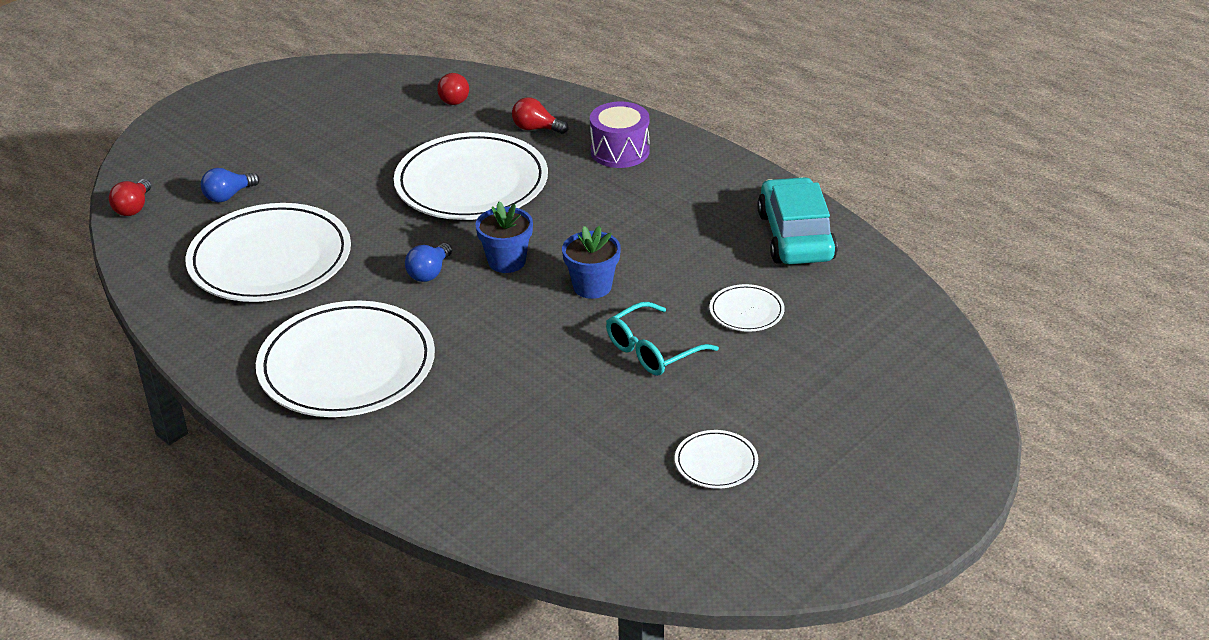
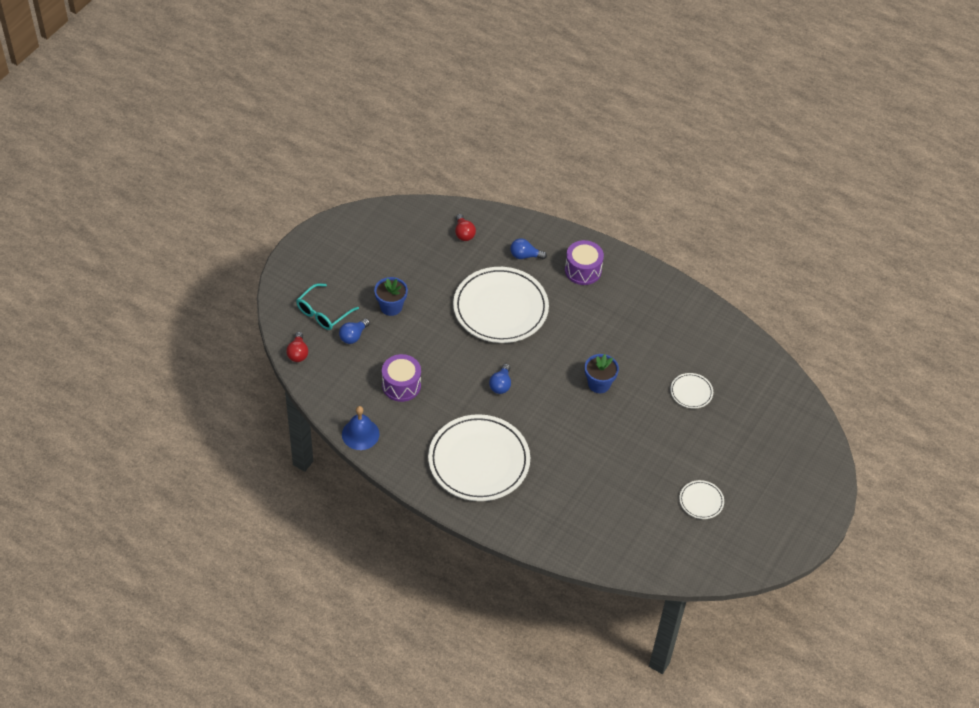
camera: 15 degrees left, 15 degrees up
(172, 312) = (360, 434): none -> blue bell
(270, 259) = (401, 385): white plate -> purple drum
(506, 261) = (543, 370): blue flower pot -> blue flower pot (391, 307)
(536, 128) = (525, 256): red light bulb -> blue light bulb
(652, 350) = (646, 428): turquoise glasses -> turquoise glasses (323, 313)
(795, 236) = (705, 330): turquoise car -> none

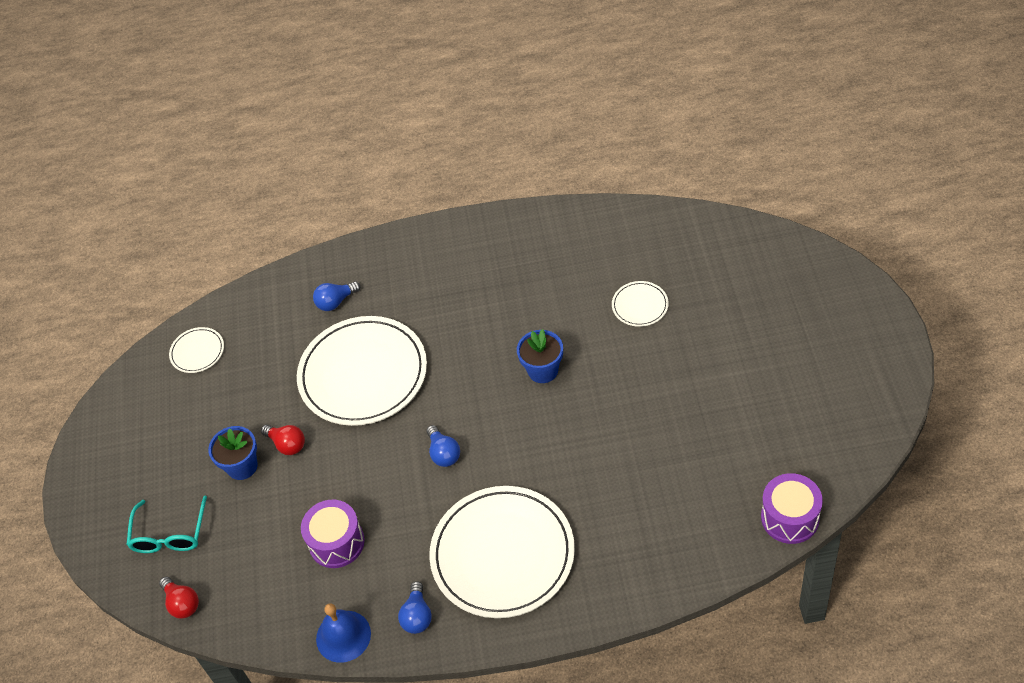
camera: 30 degrees left, 0 degrees up
(353, 336) = (229, 532): blue light bulb -> blue light bulb (417, 616)
(464, 233) = (248, 328): red light bulb -> red light bulb (287, 444)
(583, 270) = (410, 271): purple drum -> purple drum (790, 518)
(701, 501) = (764, 405): white plate -> white plate (197, 352)

